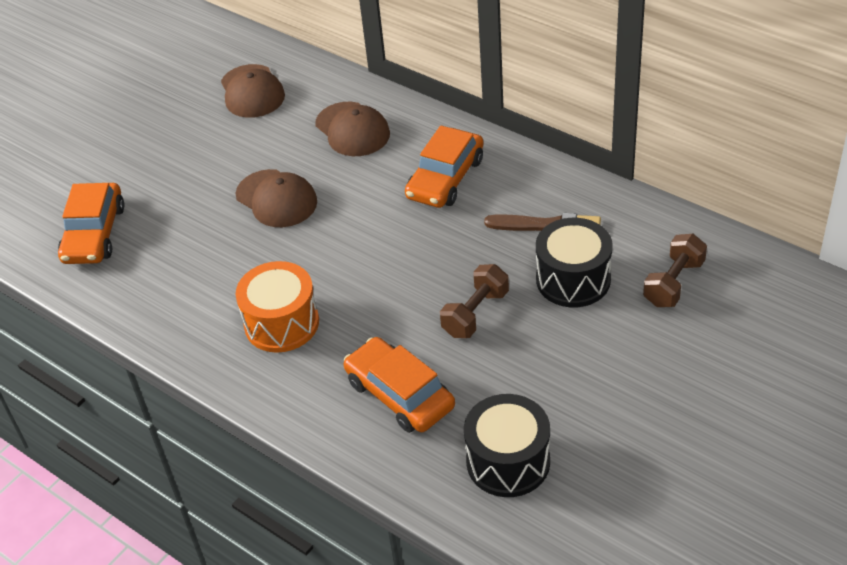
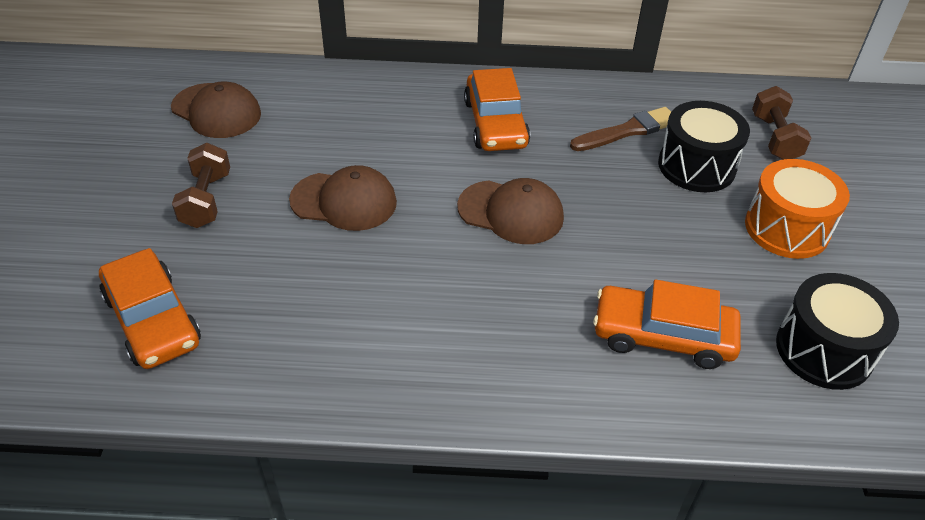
camera: 40 degrees left, 0 degrees up
(282, 323) = (473, 321): orange drum -> orange drum (786, 228)
(352, 130) = (361, 112): brown cap -> brown cap (511, 212)
(475, 313) = (648, 229): brown dumbbell -> brown dumbbell (206, 200)

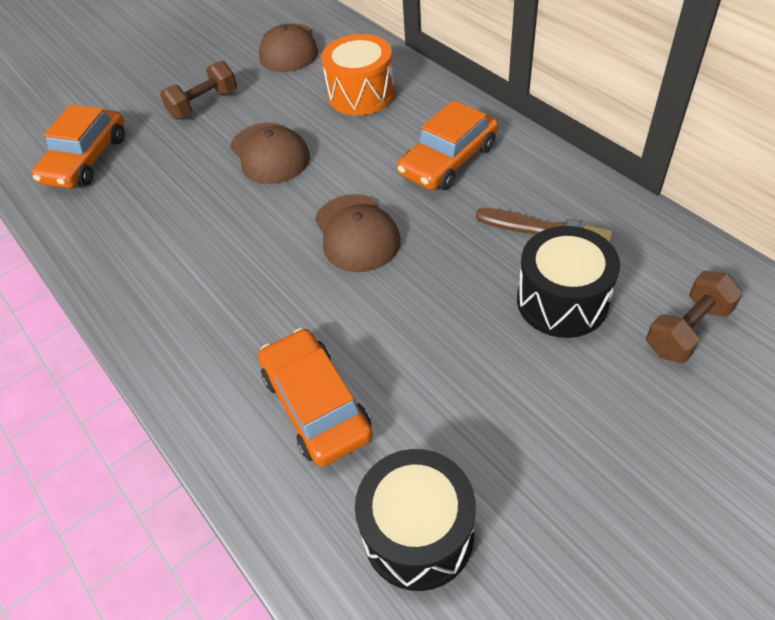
camera: 55 degrees right, 5 degrees up
(786, 228) = (558, 413): orange drum -> orange drum (361, 94)

